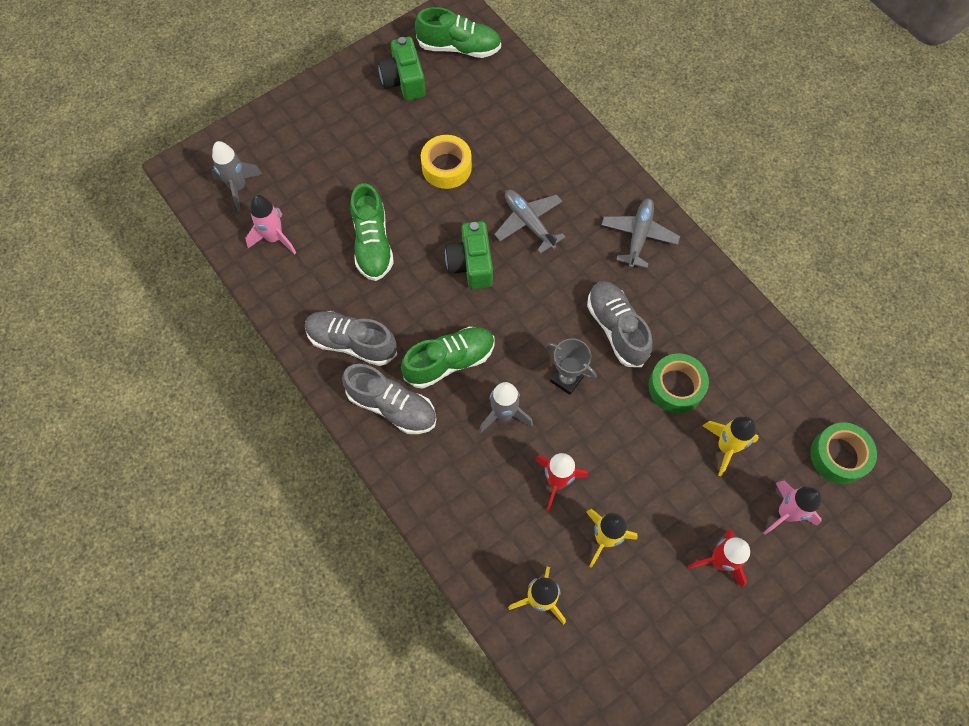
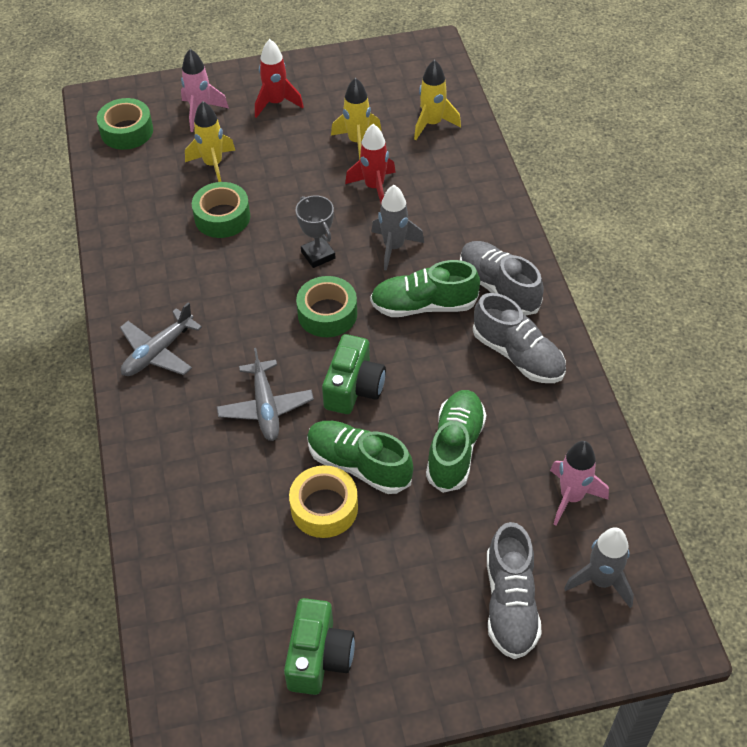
camera: 155 degrees left, 15 degrees down
(459, 47) = (215, 680): green shoe -> green shoe (359, 465)
(526, 322) = (327, 314): none -> green tape
(616, 328) = (242, 278): grey shoe -> grey shoe (510, 603)

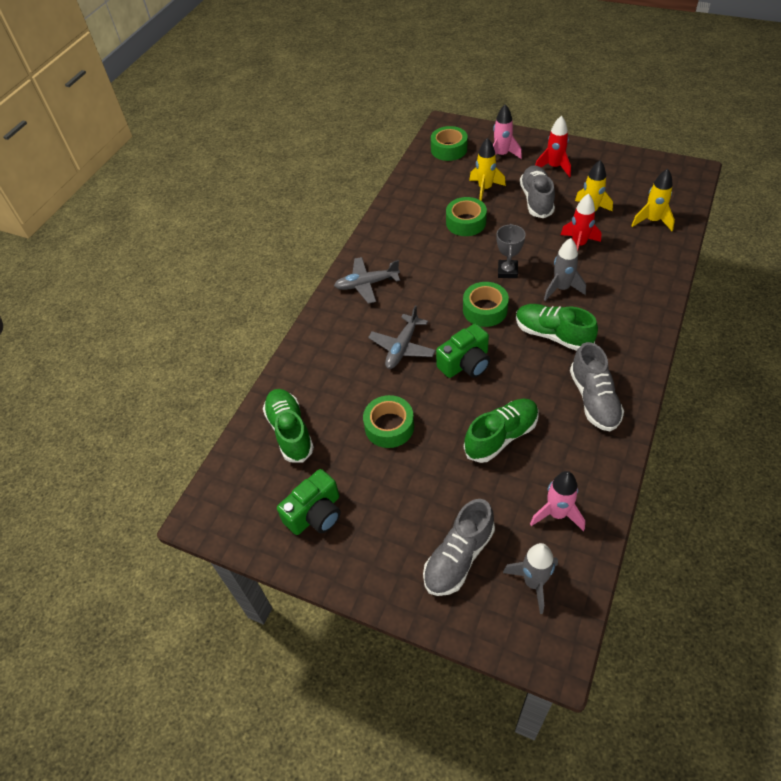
camera: 40 degrees right, 0 degrees up
(324, 508) = (389, 426): yellow tape -> green tape
(359, 465) = (431, 412): green shoe -> green shoe (290, 431)
(498, 287) = (615, 348): grey shoe -> grey shoe (536, 200)

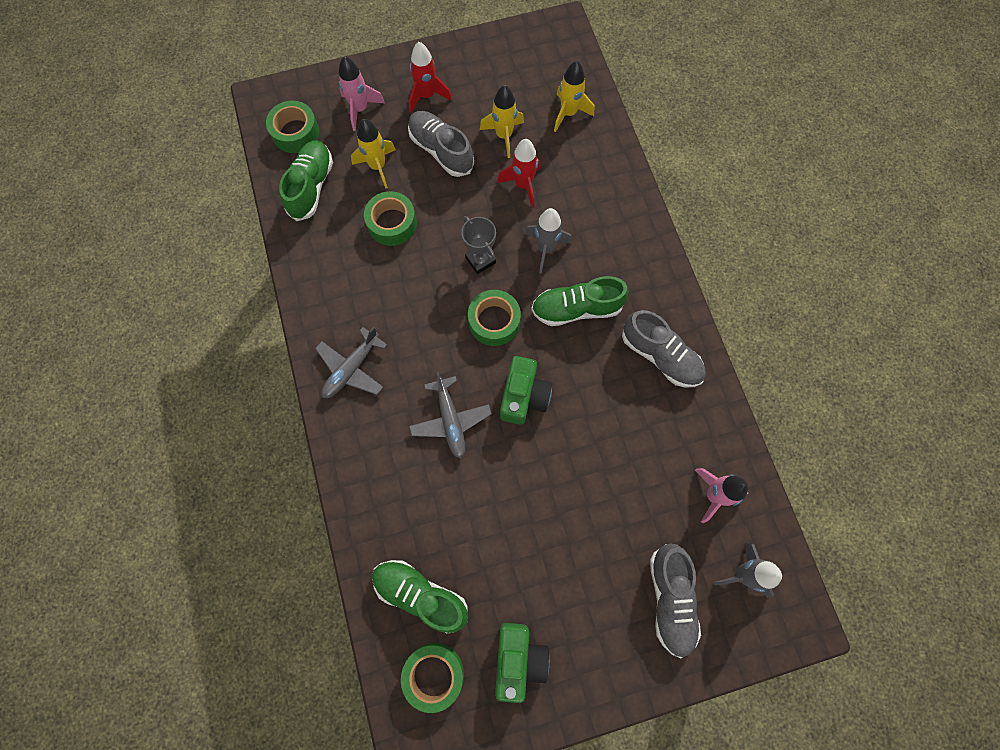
camera: 45 degrees left, 20 degrees up
(389, 426) = (510, 517): green tape -> green tape (434, 674)
(501, 436) = (614, 452): green shoe -> green shoe (311, 187)

